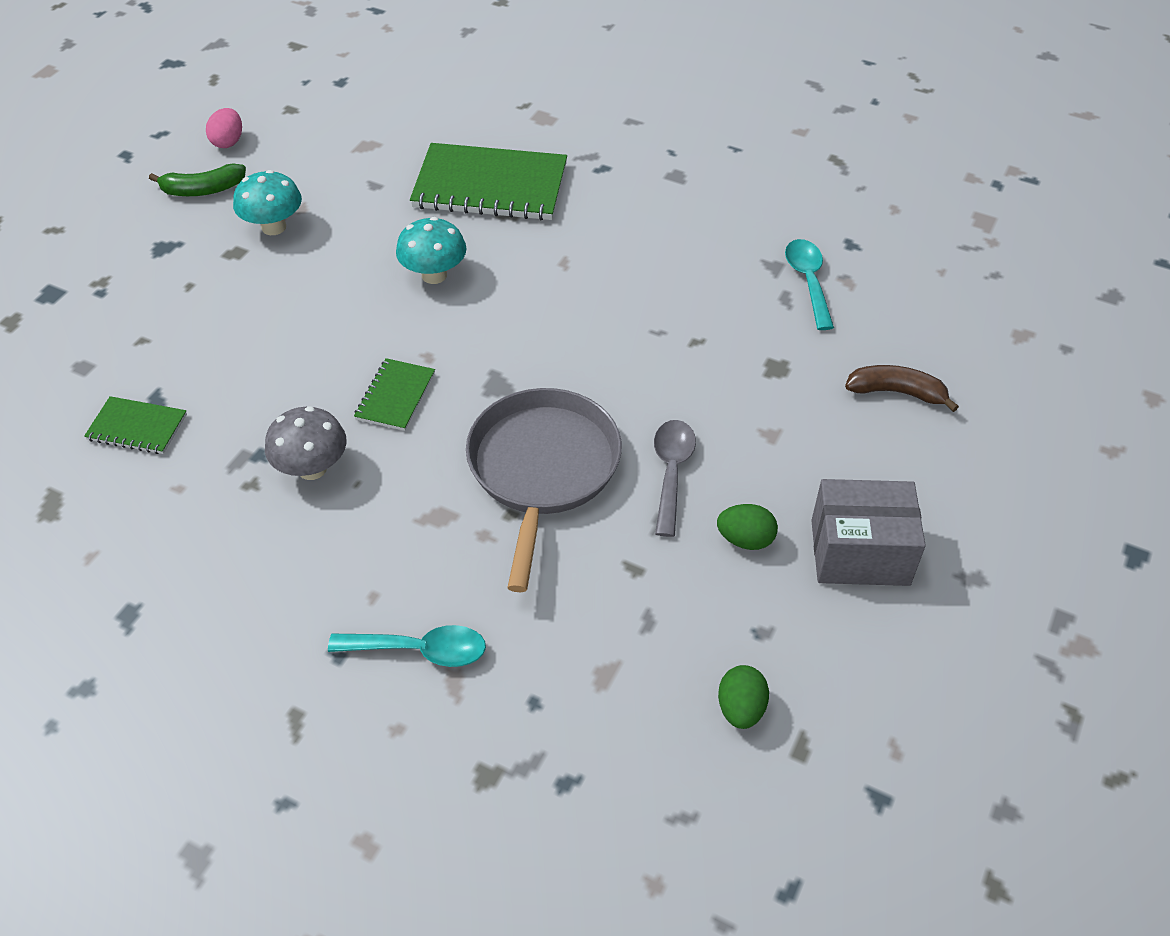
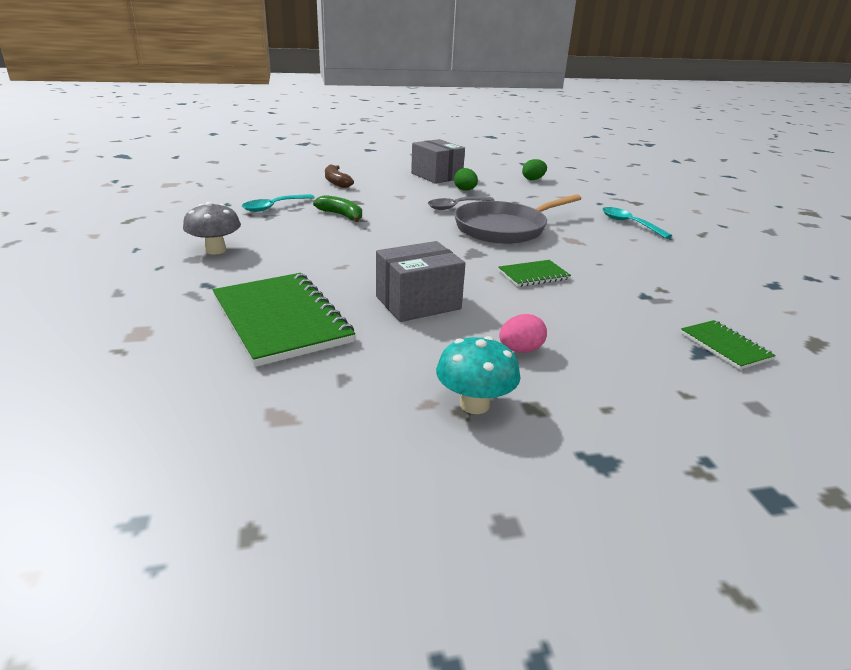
camera: 130 degrees left, 20 degrees down
(203, 190) = (493, 498): green banana -> green banana (341, 215)
(228, 142) = (384, 547): pink egg -> pink egg (520, 350)
(312, 468) = (618, 277): grey mushroom -> grey mushroom (216, 250)
(434, 275) = (418, 303): turquoise mushroom -> grey box

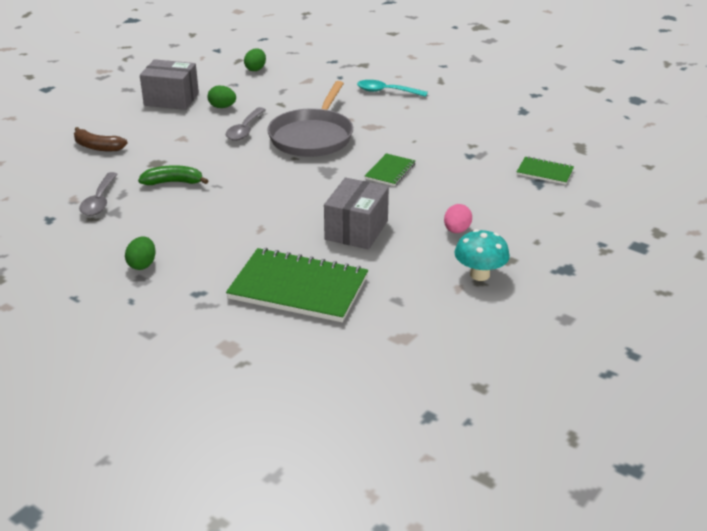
camera: 40 degrees left, 5 degrees up
(216, 250) = (142, 264): grey mushroom -> green egg
(274, 207) = (99, 201): turquoise spoon -> grey spoon

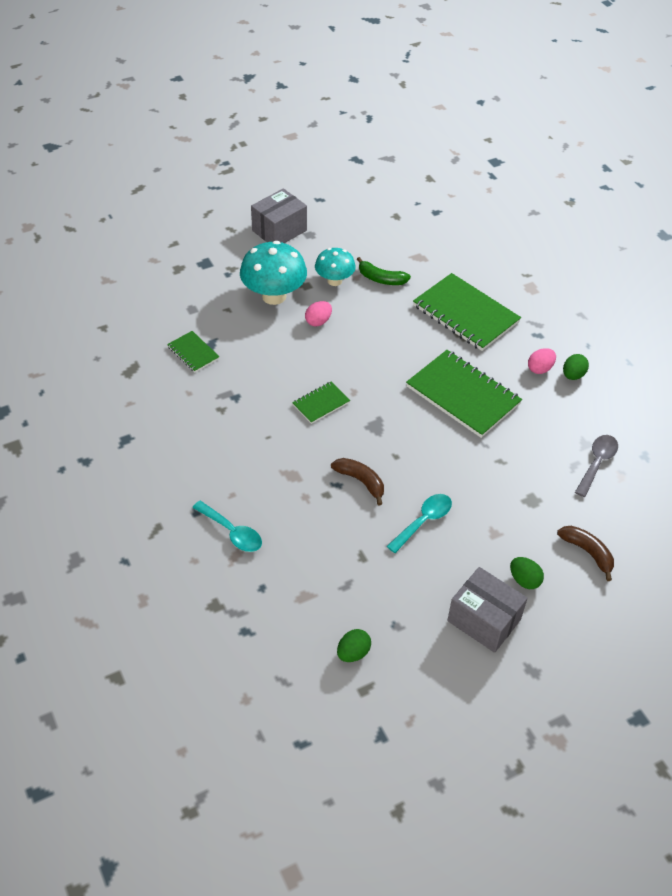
camera: 155 degrees left, 15 degrees up
(173, 182) = (523, 464): green banana -> green banana (381, 279)
(183, 259) = (540, 369): none -> pink egg
(222, 107) = (430, 577): green egg -> green egg (524, 580)
(245, 130) = (423, 521): grey spoon -> turquoise spoon
(257, 214) = (463, 395): none -> green notebook
(312, 137) = (361, 481): grey pan -> brown banana
(356, 230) = (393, 349): grey box -> grey box (279, 230)
(528, 239) = (274, 296): none -> turquoise mushroom

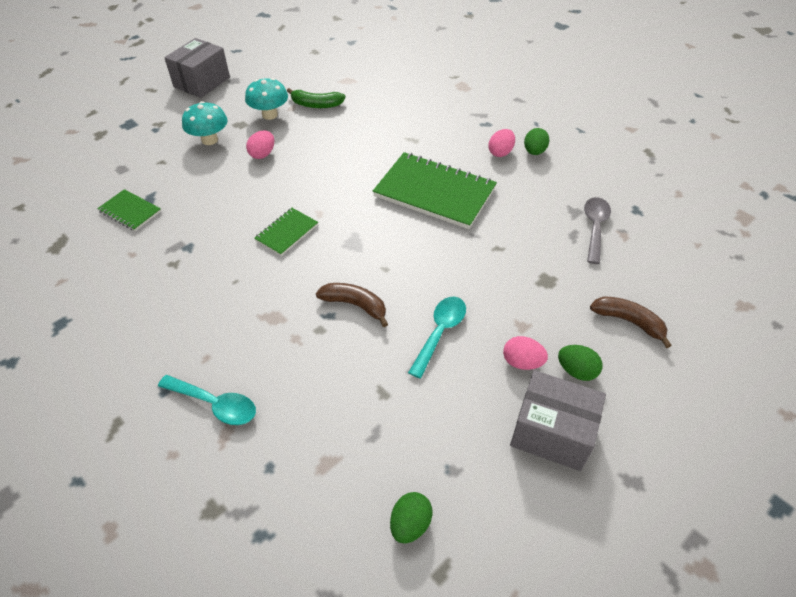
camera: 15 degrees left, 0 degrees up
(274, 296) = (209, 140): turquoise mushroom -> turquoise mushroom, size x0.62
(465, 314) = (410, 119): green notebook -> none
(482, 562) = (522, 362): none -> pink egg

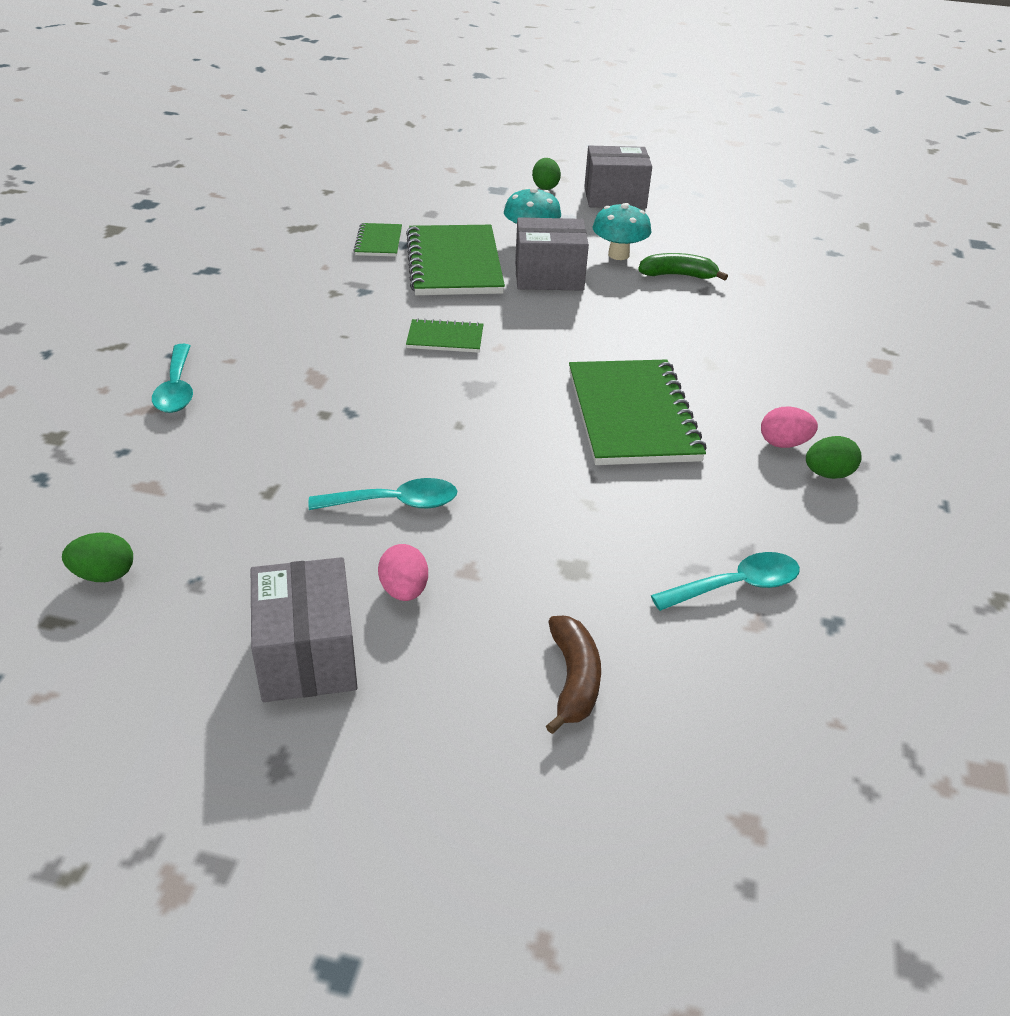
camera: 55 degrees right, 10 degrees down
(202, 188) = (454, 264): none -> green notebook
(262, 154) = (549, 276): pink egg -> grey box
(316, 105) = (678, 275): green banana -> green banana turned 120 degrees clockwise
(355, 305) = (381, 424): brown banana -> none
(576, 371) = (431, 649): green egg -> green egg (545, 187)
(594, 227) = (736, 586): grey spoon -> turquoise spoon

